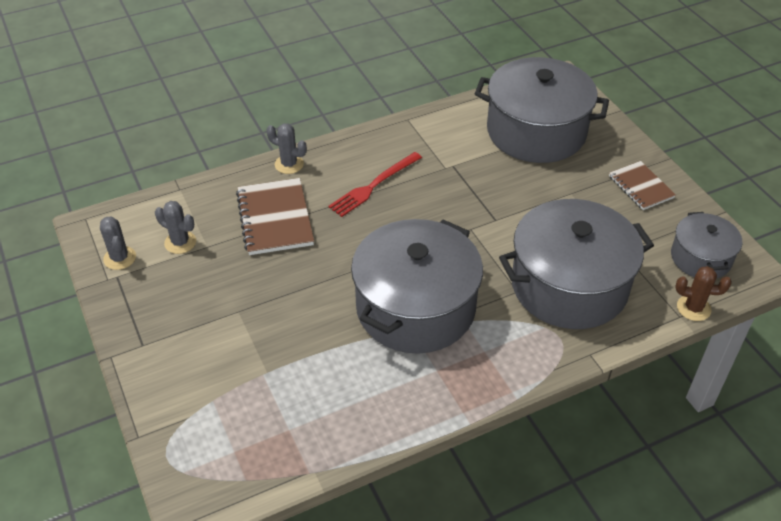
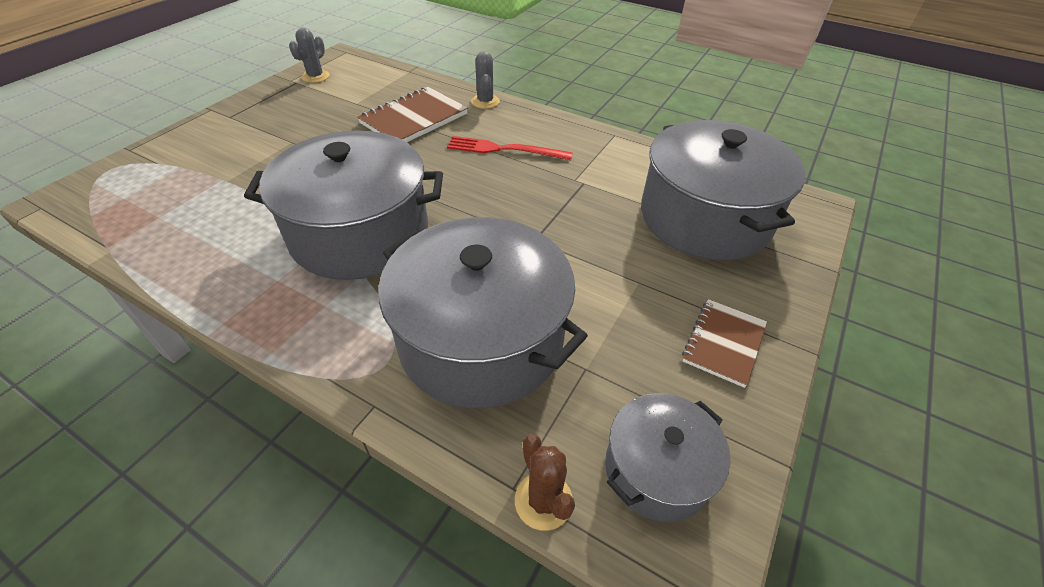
camera: 55 degrees right, 0 degrees up
(180, 242) = (351, 91): grey cactus -> none

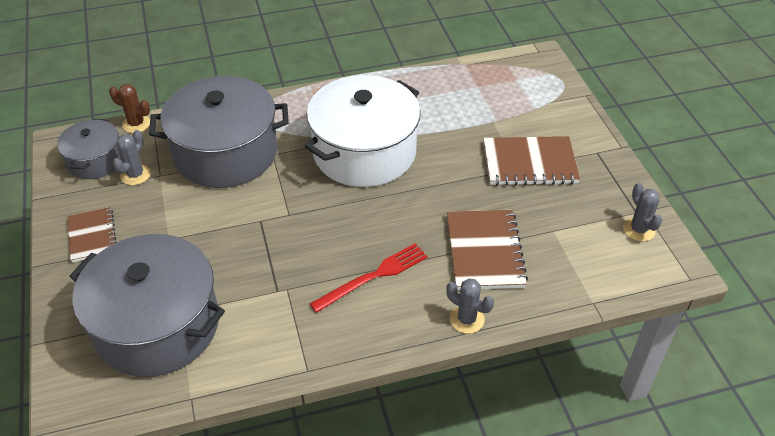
camera: 135 degrees right, 0 degrees up
(279, 139) = (529, 163): none -> brown notebook
(360, 233) = (364, 152): grey pot -> white pot
(616, 394) = (135, 175): none -> grey cactus

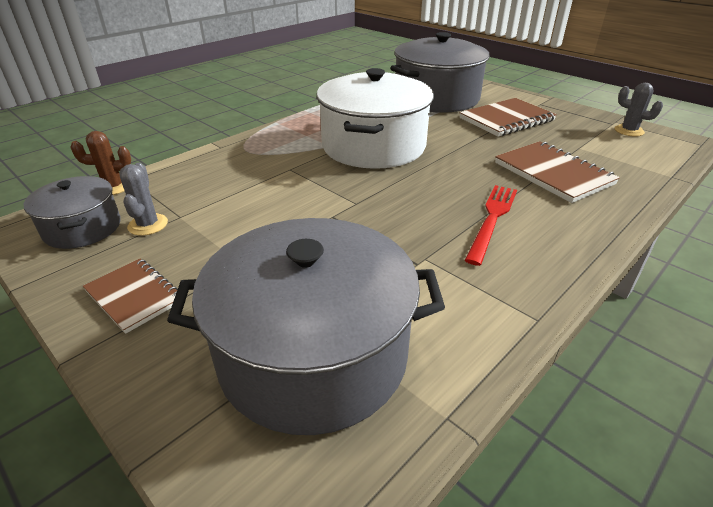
camera: 30 degrees left, 10 degrees down
(226, 153) = (240, 180): grey pot -> grey pot (436, 98)
(466, 319) = (609, 219): grey cactus -> none

